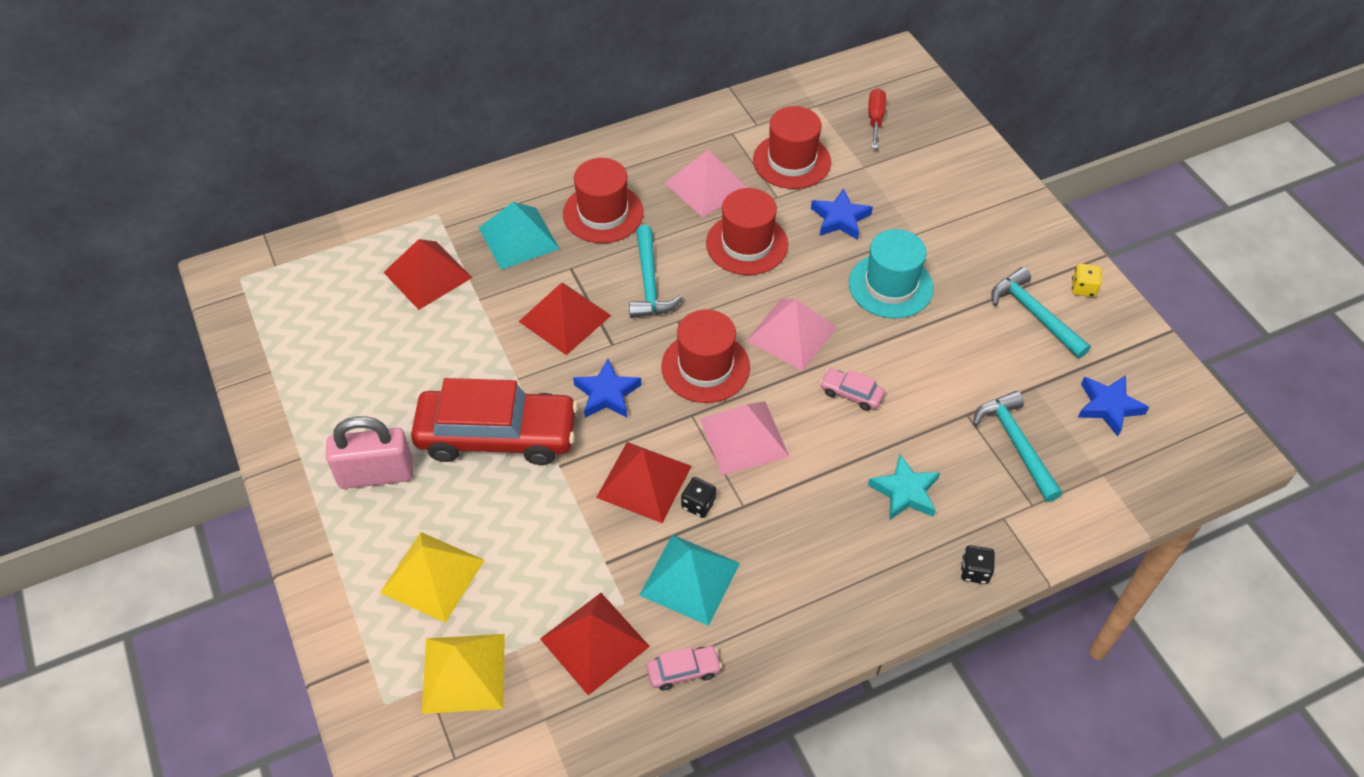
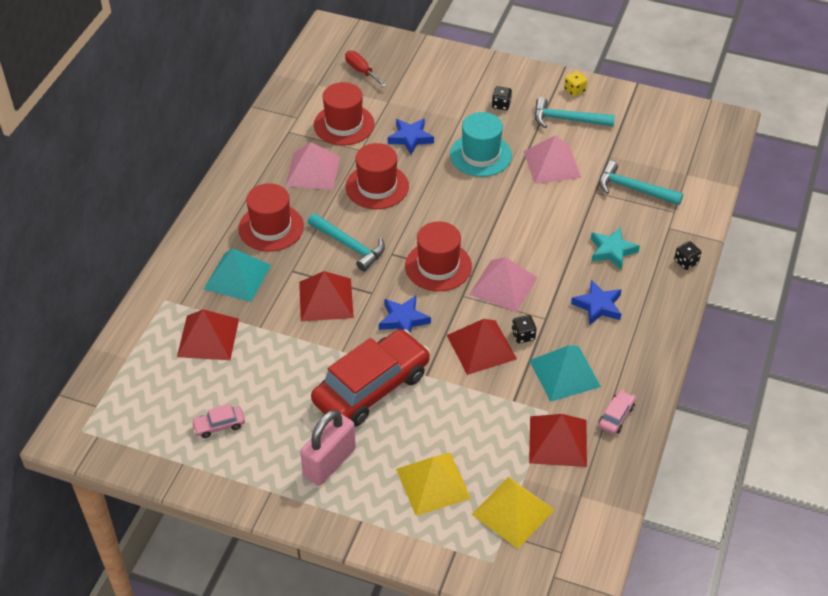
camera: 45 degrees left, 5 degrees down
(791, 333) = (461, 216): pink pyramid -> pink pyramid (552, 164)
(851, 393) = (529, 223): pink car -> pink car (219, 425)
(979, 248) = (501, 105): none -> black dice
(1108, 406) = (652, 140): blue star -> blue star (598, 306)

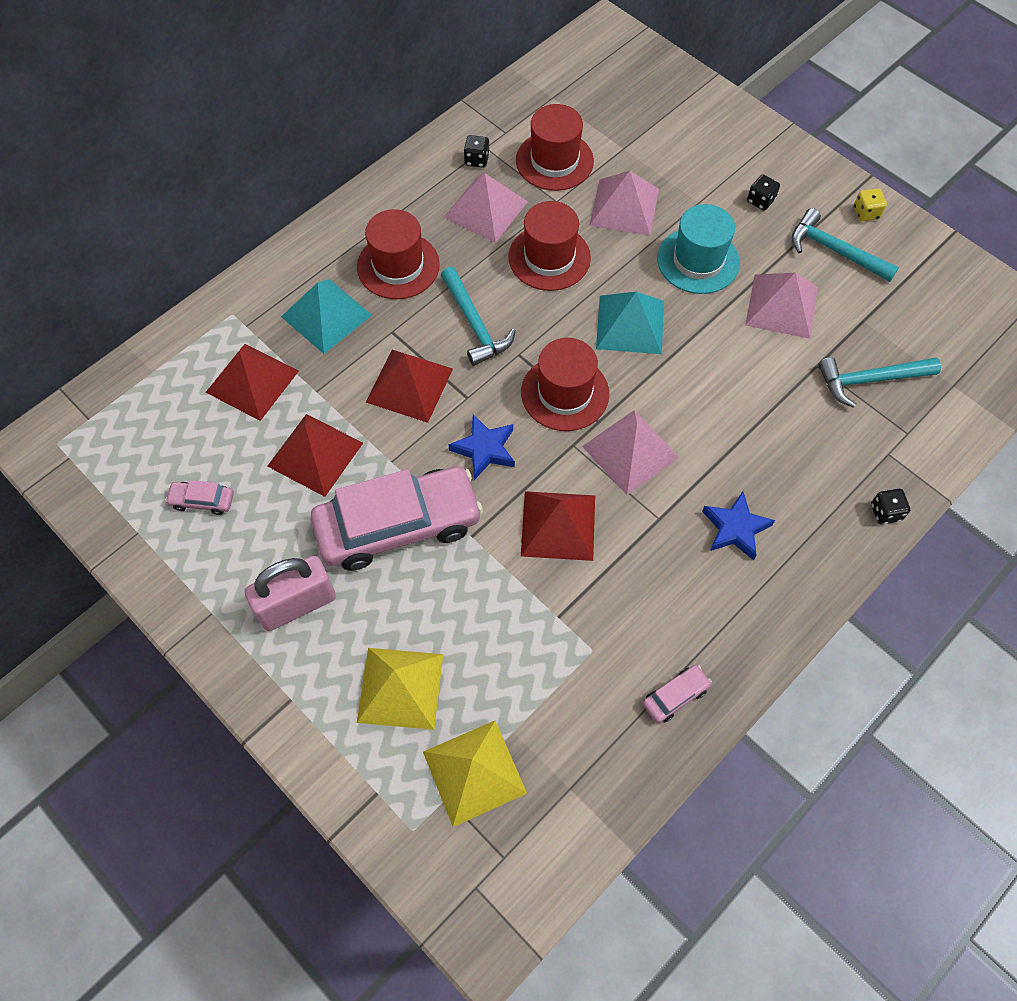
camera: 25 degrees right, 15 degrees up
(361, 71) = (613, 96): red screwdriver -> none
(371, 388) = (398, 525): red car -> pink car
(410, 138) = (624, 207): blue star -> pink pyramid
(523, 335) = (618, 531): black dice -> black dice (477, 160)
(558, 441) = (582, 698): red pyramid -> red pyramid (315, 454)
(564, 373) = (642, 606): turquoise pyramid -> turquoise pyramid (630, 324)
(612, 251) = (795, 457): turquoise star -> none
(633, 189) = (870, 380): turquoise hammer -> turquoise hammer turned 60 degrees counterclockwise

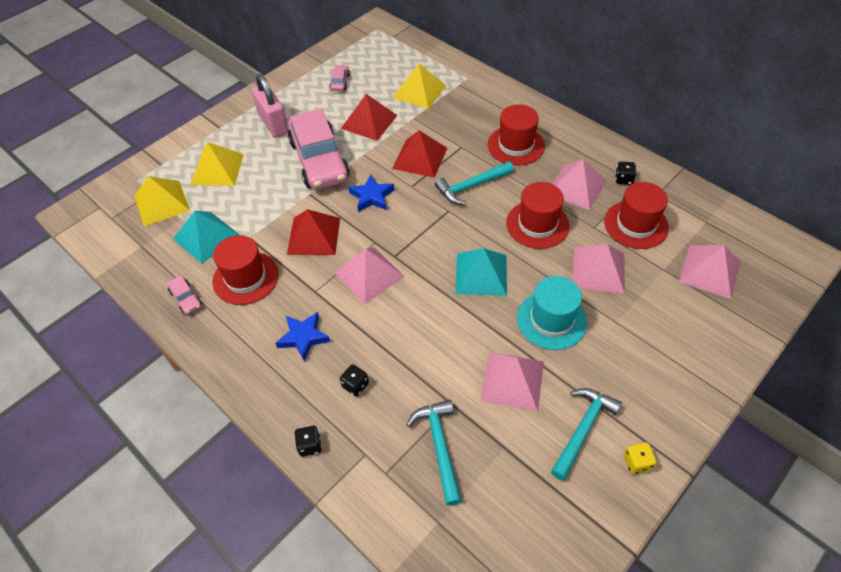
camera: 90 degrees right, 10 degrees down
(252, 381) = (419, 91): red pyramid -> yellow pyramid
(326, 315) = (470, 116): turquoise pyramid -> turquoise pyramid (206, 237)
(565, 393) = (417, 236): red hat -> red hat (245, 278)
(626, 110) = (709, 271): none -> pink pyramid
(760, 201) = (630, 370): black dice -> black dice (355, 385)

